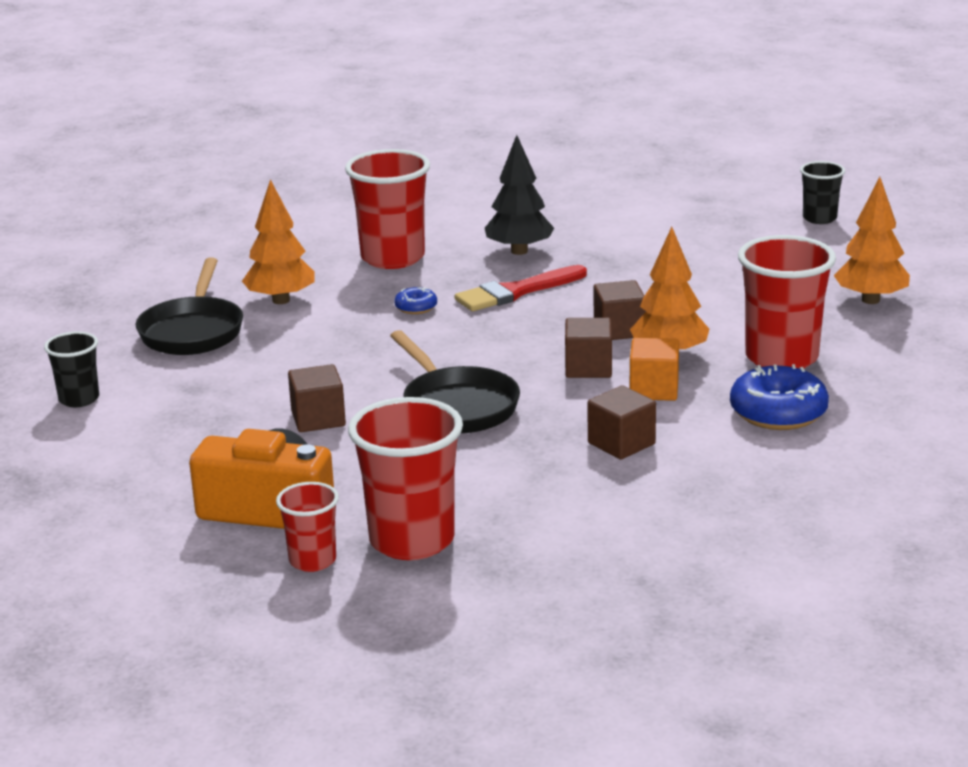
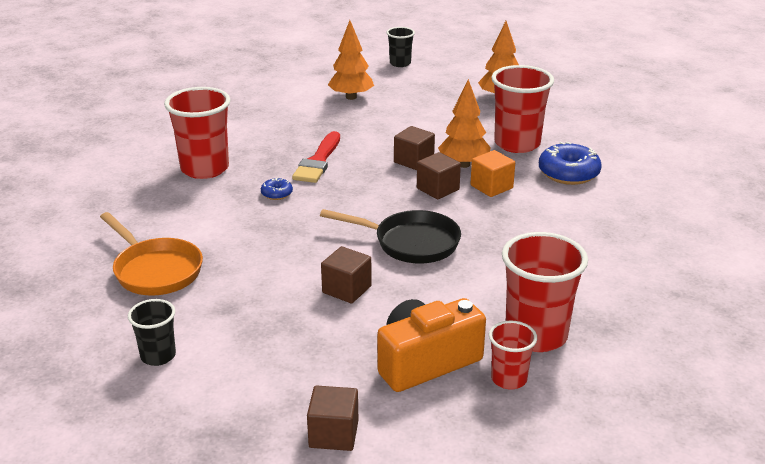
camera: 45 degrees left, 5 degrees up
(193, 331) = (155, 270): black pan -> orange pan
(281, 300) = (180, 224): orange tree -> orange tree (351, 97)
(519, 251) = (275, 136): black tree -> none
(621, 443) = (531, 224): brown cube -> brown cube (333, 434)

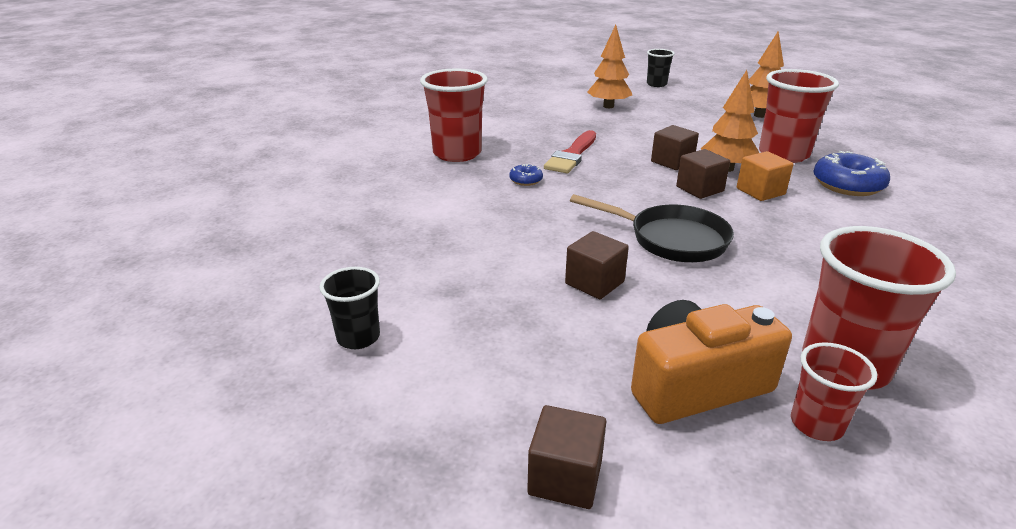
camera: 10 degrees right, 0 degrees up
(155, 270) = (382, 242): orange pan -> none

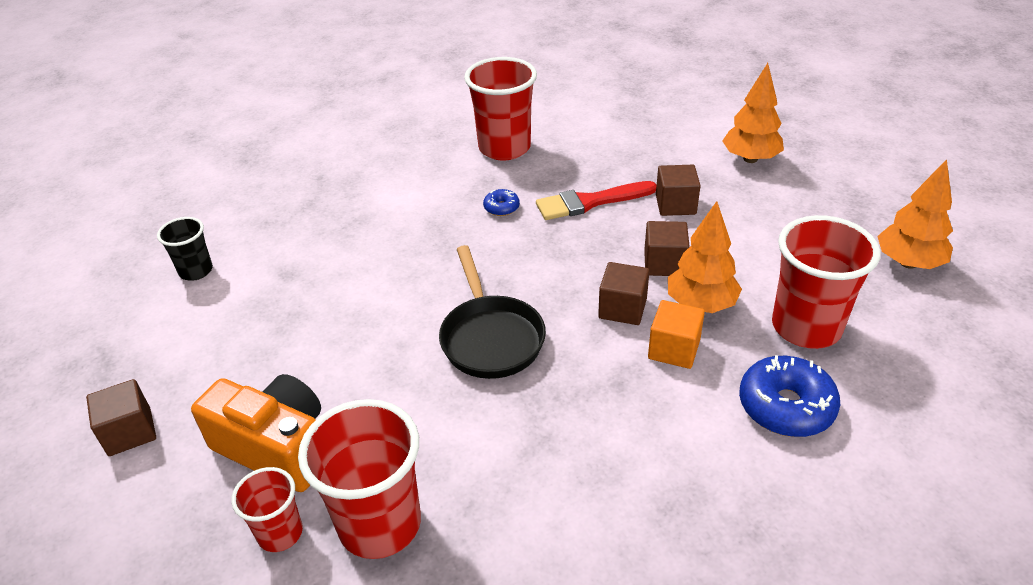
camera: 50 degrees right, 10 degrees up
(594, 283) = (368, 332): brown cube -> brown cube (675, 205)
(656, 84) = (878, 153): black cup -> none

